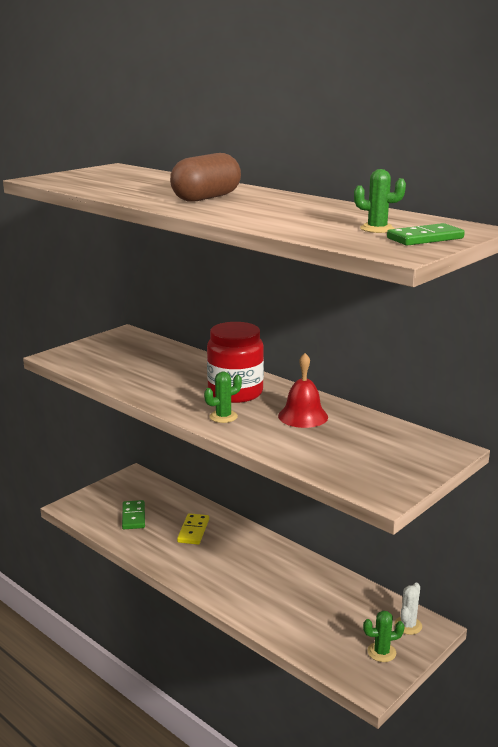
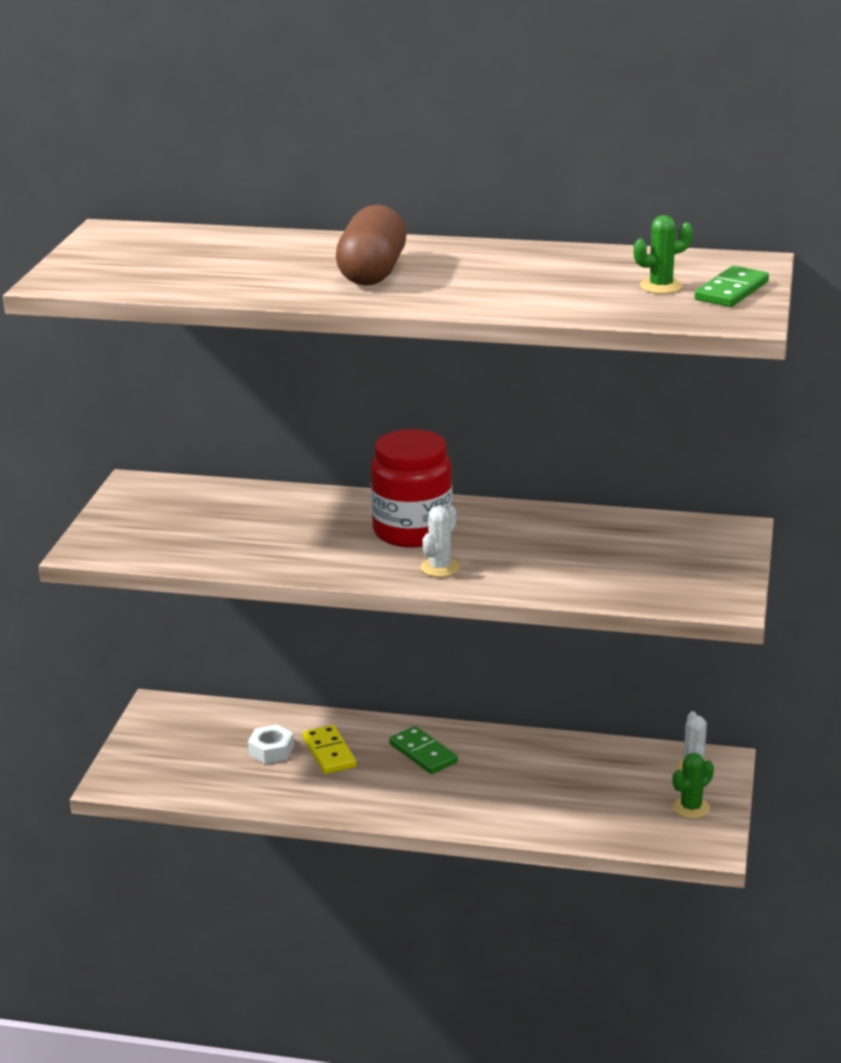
camera: 30 degrees left, 5 degrees up
(133, 517) = (225, 763): green domino -> green domino (423, 753)
(164, 518) = (271, 750): none -> white nut
(223, 417) = (440, 567): green cactus -> white cactus
(303, 416) = (532, 538): red bell -> none

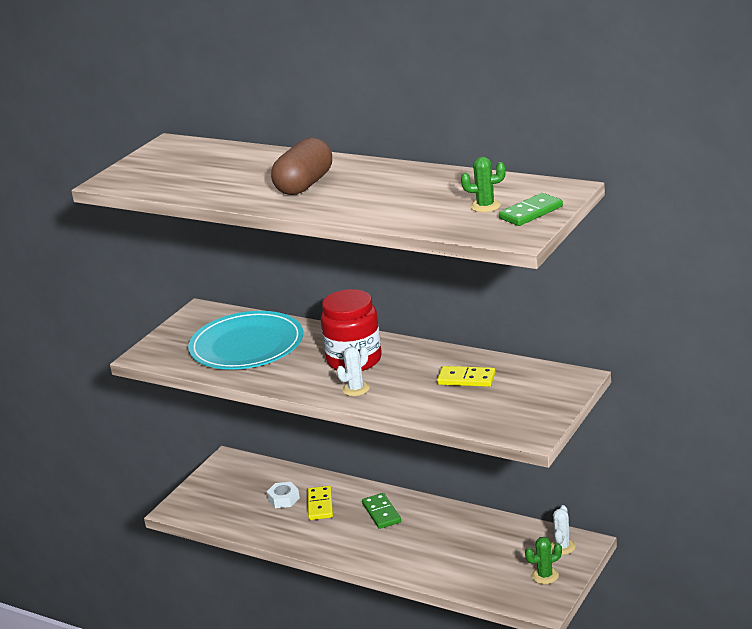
camera: 20 degrees right, 0 degrees up
(239, 525) = (247, 346): none -> turquoise plate
(588, 542) = (466, 379): none -> yellow domino

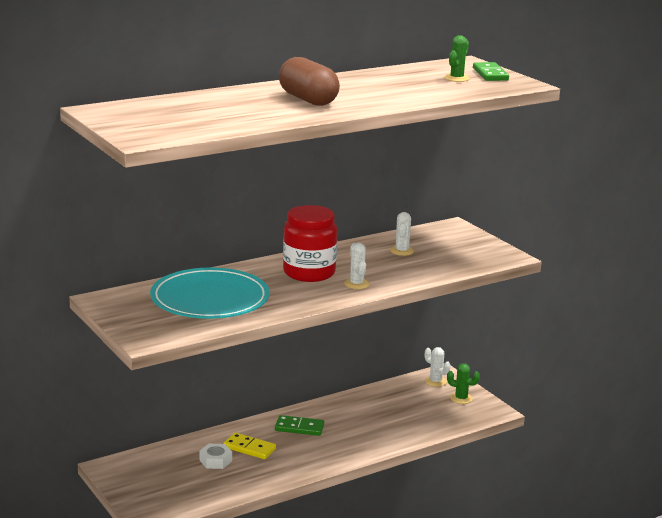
camera: 65 degrees left, 5 degrees down
(466, 379) = (402, 251): yellow domino -> white cactus
(545, 576) = (461, 398): green cactus -> green cactus turned 75 degrees counterclockwise

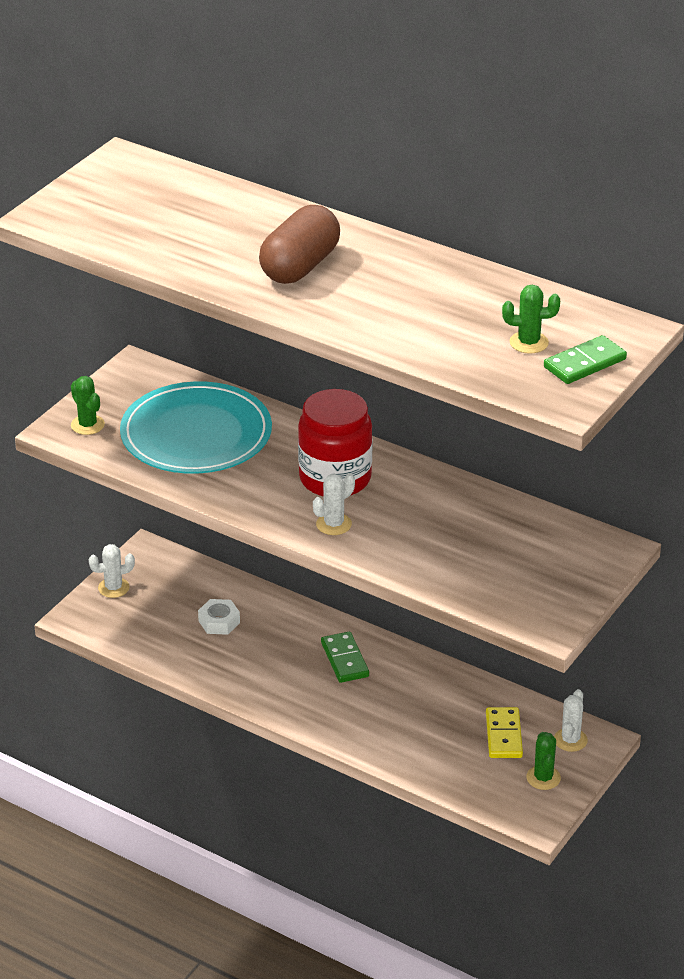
camera: 65 degrees right, 15 degrees up
(152, 329) = (87, 425): none -> green cactus
(249, 448) = (266, 637): yellow domino -> yellow domino (503, 735)
(402, 251) = (476, 529): white cactus -> white cactus (113, 588)

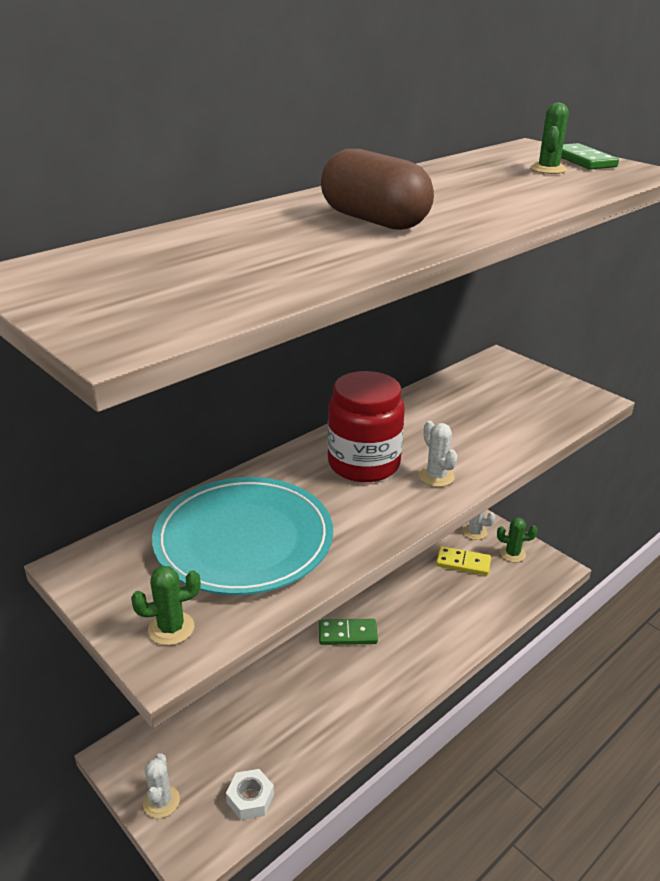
camera: 75 degrees left, 5 degrees down
(219, 622) = (260, 715): white nut -> white nut (250, 798)

